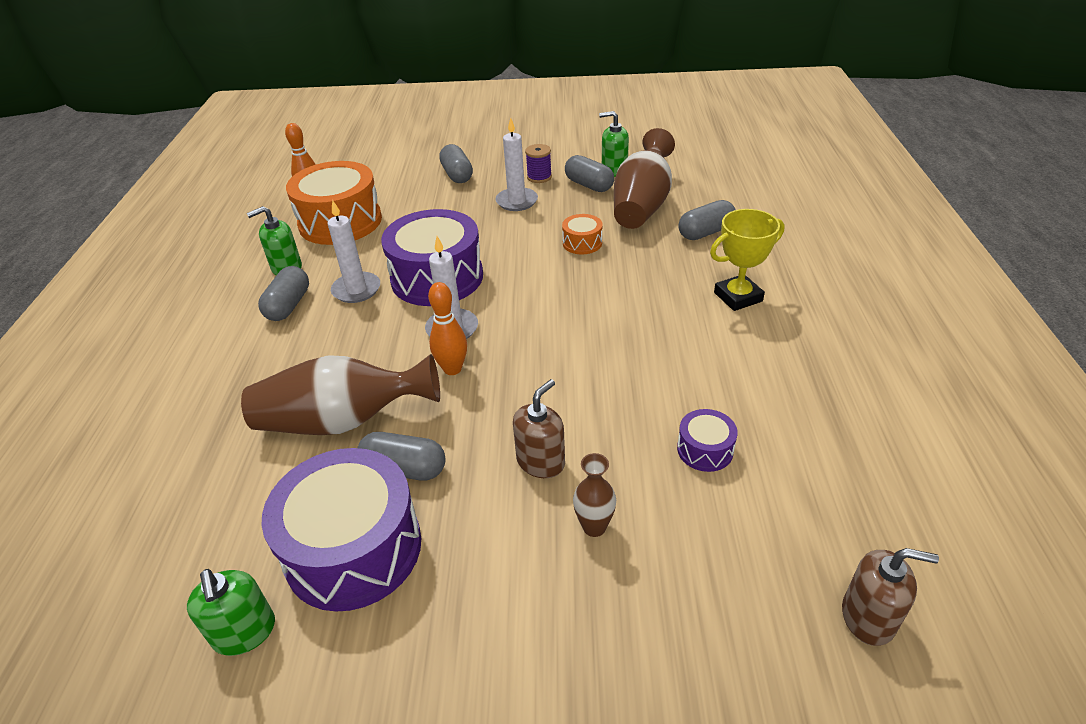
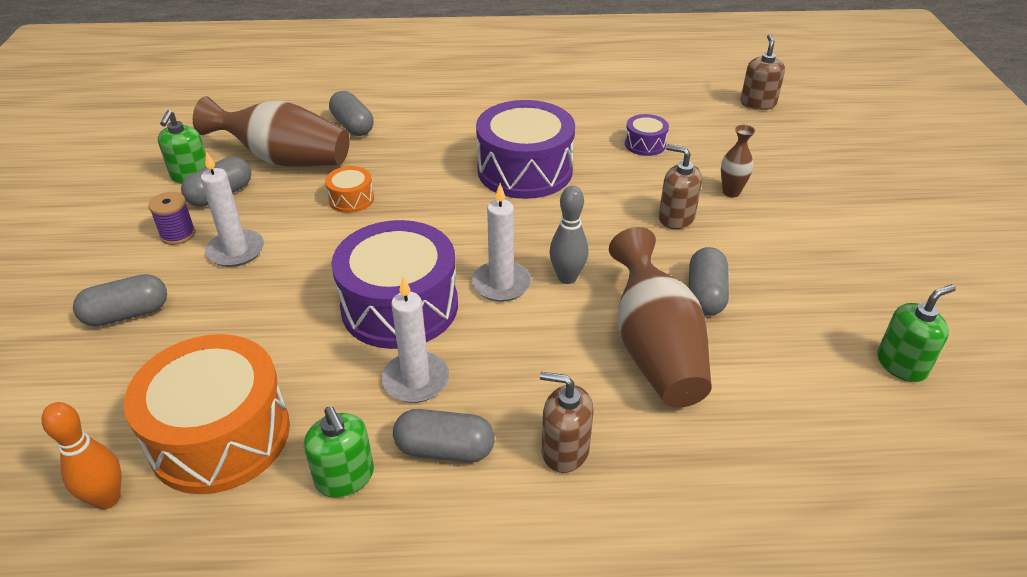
camera: 95 degrees left, 0 degrees up
(260, 361) = (565, 450): none -> brown soap dispenser
(353, 548) = (798, 313): purple drum -> purple drum (525, 170)
(452, 369) = (567, 277): orange bowling pin -> grey bowling pin
(738, 297) = (461, 117): yellow trophy -> none

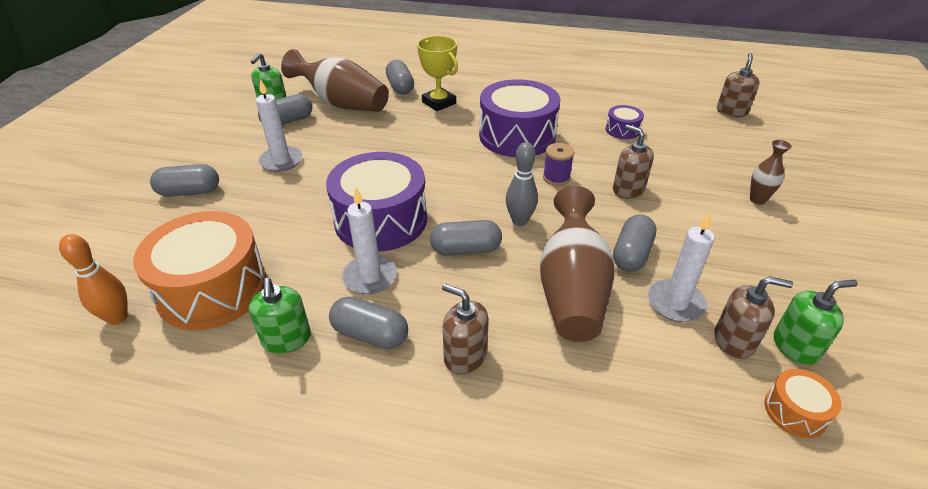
camera: 15 degrees right, 0 degrees up
(178, 234) = (247, 144): purple spool -> purple spool (556, 178)
(351, 199) = (378, 137): orange drum -> orange drum (795, 411)
(411, 140) = (439, 103): none -> yellow trophy
(501, 284) = (465, 217): white candle -> white candle (675, 303)
(517, 324) = (466, 249): none -> grey capsule
(731, 192) = (683, 177): brown vase -> brown vase (757, 199)
(841, 371) = (734, 341): none -> brown soap dispenser

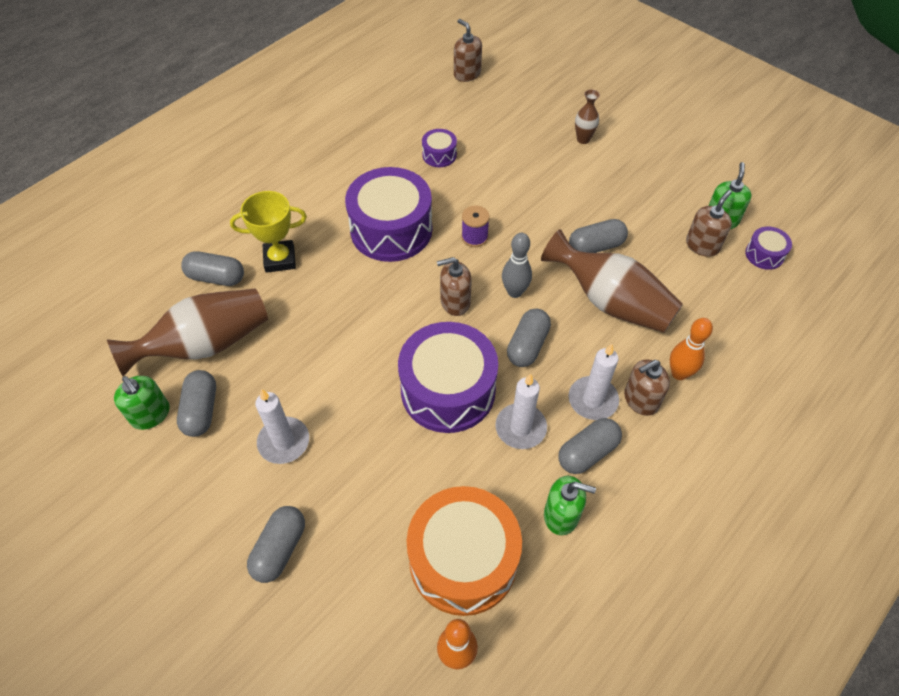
camera: 60 degrees left, 15 degrees up
(526, 379) = (679, 373): none -> orange bowling pin
(628, 190) = (522, 202): brown soap dispenser -> brown soap dispenser (455, 302)
(631, 254) = (596, 246): grey capsule -> grey capsule turned 75 degrees counterclockwise
(675, 303) = (656, 253): white candle -> white candle (592, 400)
(795, 411) = (764, 254): orange drum -> purple drum

